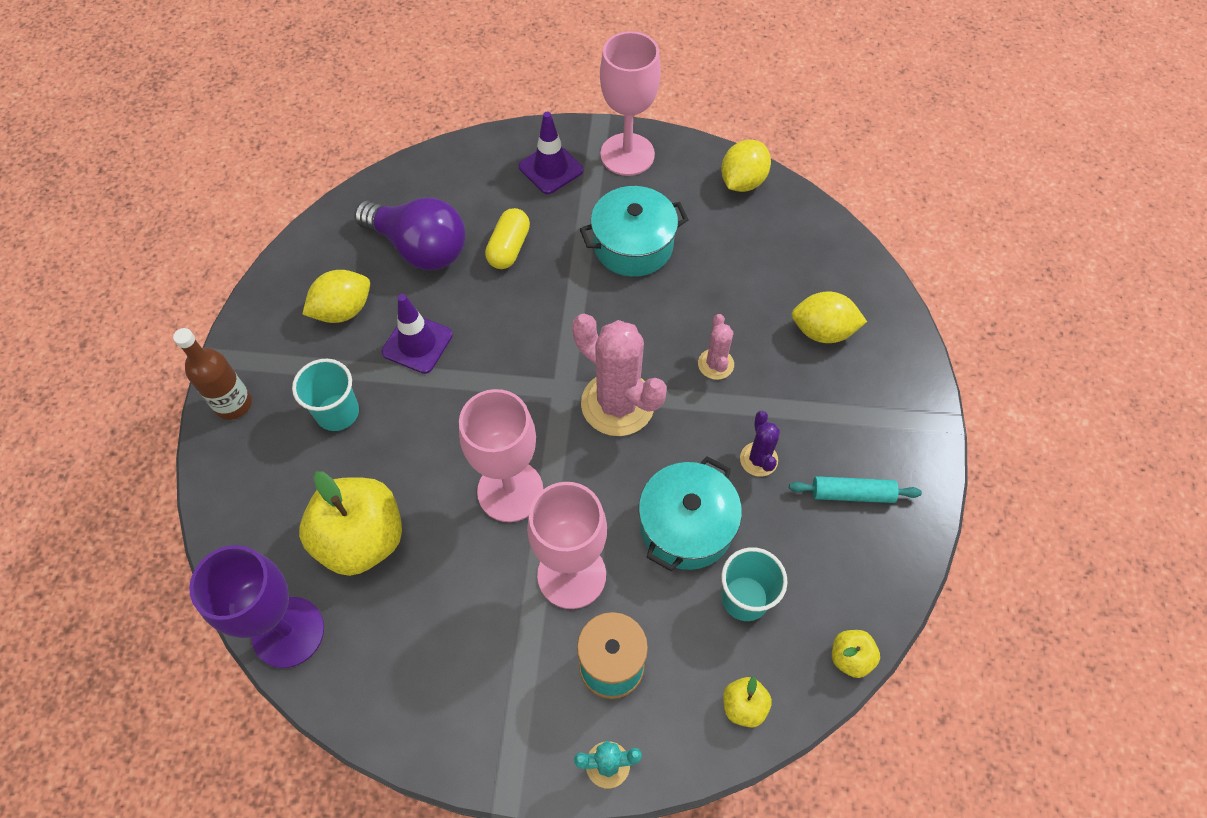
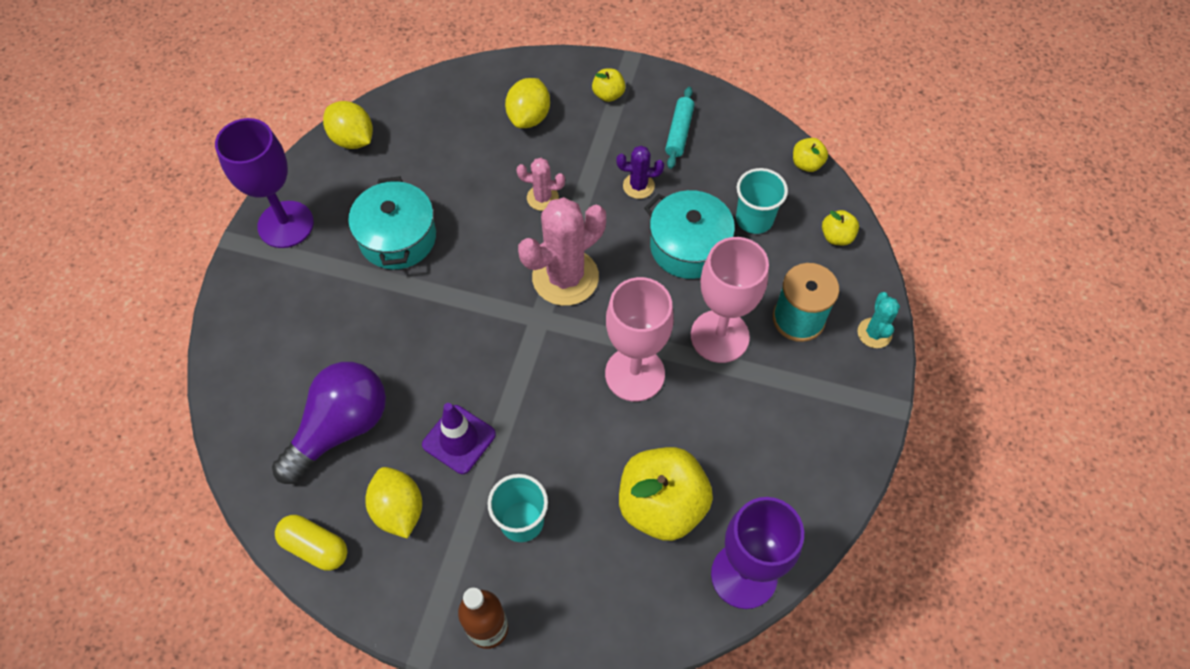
camera: 80 degrees left, 0 degrees up
(509, 248) = (367, 344): yellow capsule -> yellow capsule (315, 547)
(551, 168) = (279, 293): purple traffic cone -> none
(627, 154) = (285, 224): pink goblet -> purple goblet
(883, 407) = (608, 95): none -> yellow apple

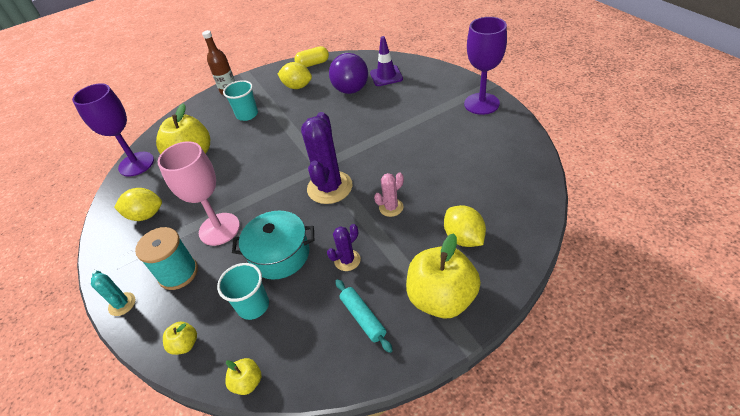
camera: 140 degrees right, 15 degrees down
(353, 139) = (523, 148): yellow lemon -> yellow lemon (146, 215)
(397, 238) = (429, 137): turquoise pot -> none
(459, 439) = (301, 113): purple traffic cone -> purple traffic cone (386, 76)
(565, 277) = (329, 187): pink cactus -> purple cactus
(608, 95) = (441, 298): yellow apple -> yellow apple, size x2.19
(635, 374) = (249, 182): pink goblet -> none

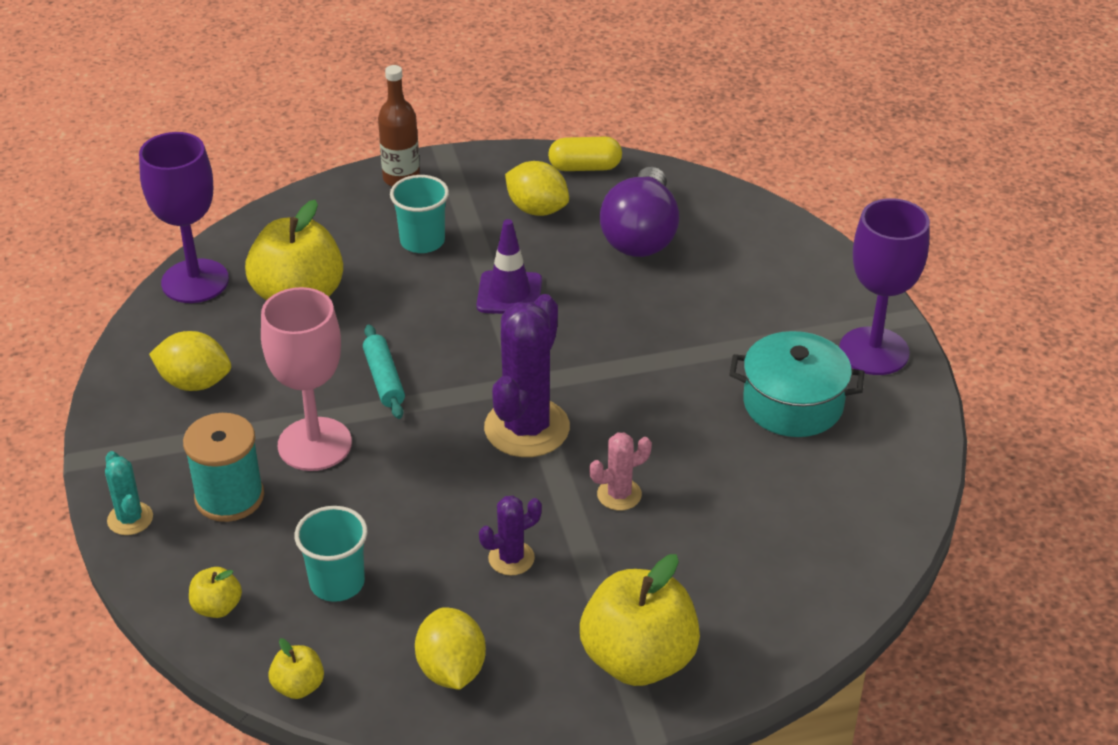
camera: 10 degrees right, 5 degrees down
(280, 255) = (403, 517): turquoise pot -> turquoise pot (793, 404)
(363, 318) = (503, 650): turquoise rolling pin -> turquoise rolling pin (384, 379)
(386, 76) = (718, 238): purple traffic cone -> purple traffic cone (509, 293)
(463, 238) = (718, 580): yellow lemon -> yellow lemon (451, 670)

